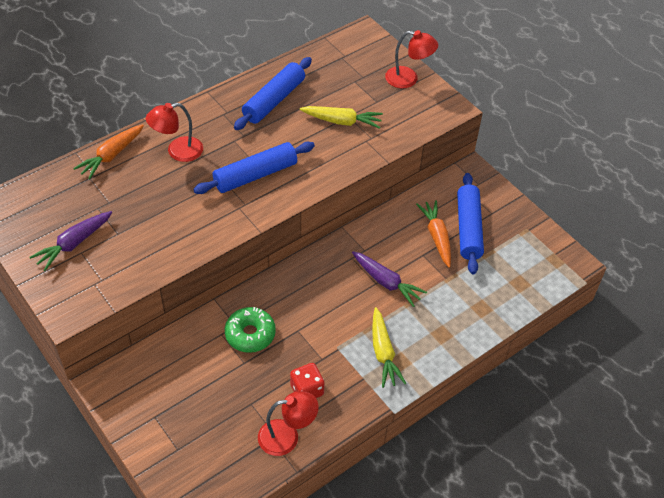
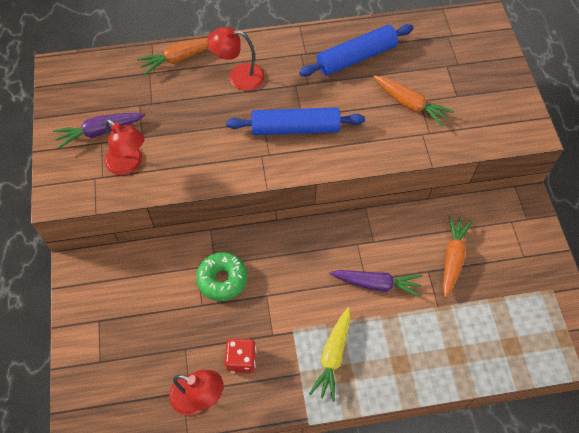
camera: 30 degrees right, 10 degrees up
(342, 121) = (410, 104): yellow carrot -> orange carrot
(386, 282) = (376, 284): purple carrot -> purple carrot turned 60 degrees counterclockwise
(408, 79) = (503, 83): red lamp -> red lamp (129, 164)
(468, 228) = (490, 263): blue rolling pin -> none

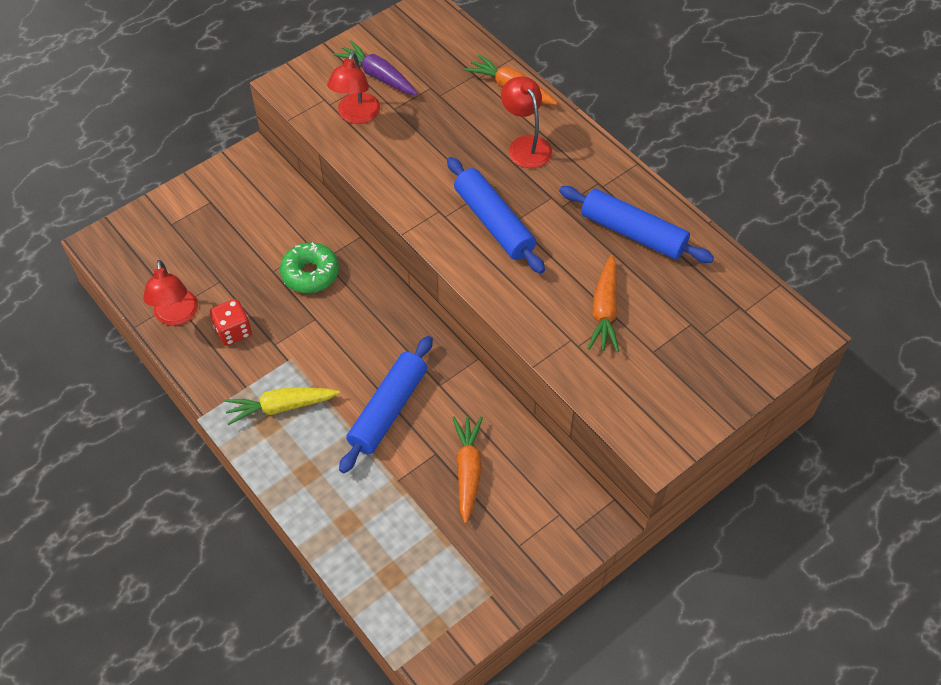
camera: 60 degrees right, 5 degrees down
(376, 284) = (388, 410): purple carrot -> blue rolling pin
(452, 258) = (468, 471): orange carrot -> orange carrot turned 75 degrees counterclockwise

